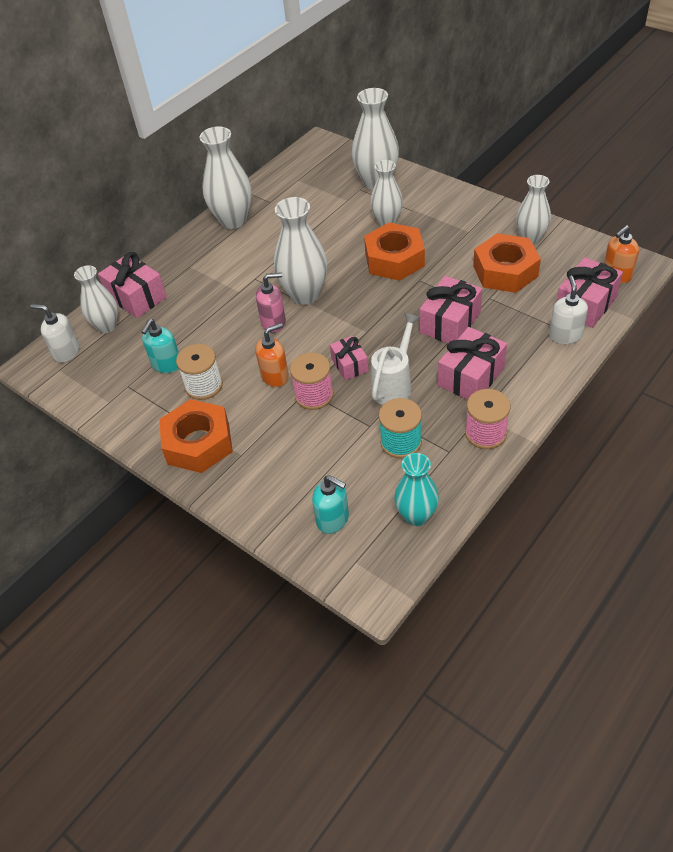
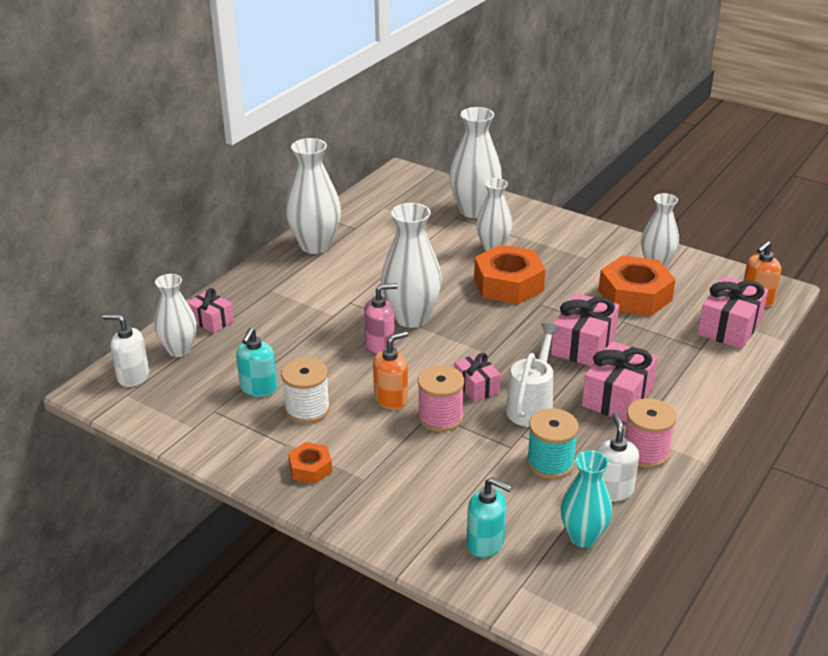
camera: 10 degrees left, 15 degrees down
(136, 297) = (211, 321): pink gift -> pink gift, size x0.61
(198, 443) = (310, 468): orange nut -> orange nut, size x0.51
(565, 335) = (713, 356): white soap dispenser -> white soap dispenser (612, 490)

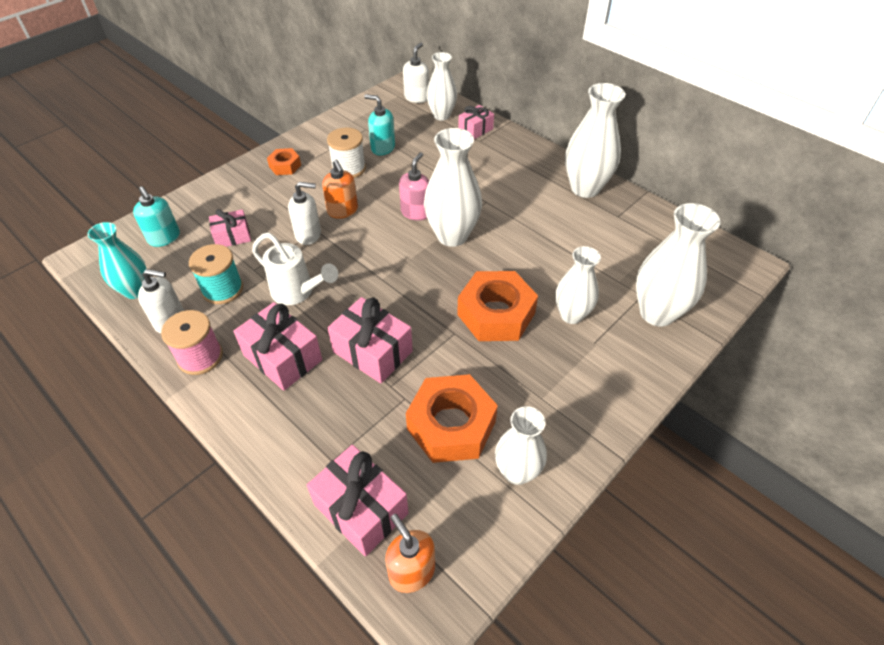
camera: 100 degrees right, 15 degrees up
(380, 345) = (416, 212): pink soap dispenser -> pink soap dispenser turned 150 degrees counterclockwise
(440, 417) = (308, 234): pink spool -> white soap dispenser
(476, 387) = (338, 262): pink gift -> pink gift (232, 236)
(486, 543) = (164, 238): turquoise soap dispenser -> turquoise soap dispenser turned 75 degrees counterclockwise

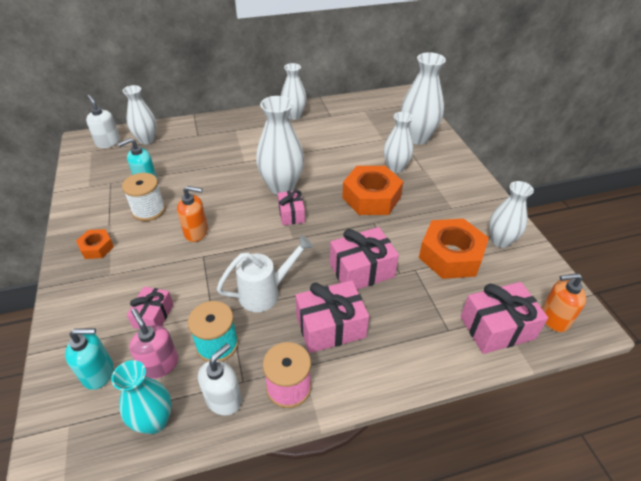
camera: 60 degrees left, 5 degrees down
(308, 234) = (203, 263): white soap dispenser -> none
(416, 212) = (240, 194): pink soap dispenser -> pink soap dispenser (160, 364)
(475, 130) = (183, 132): pink gift -> pink gift (291, 214)
(585, 188) = (294, 115): white vase -> white vase, size x0.66

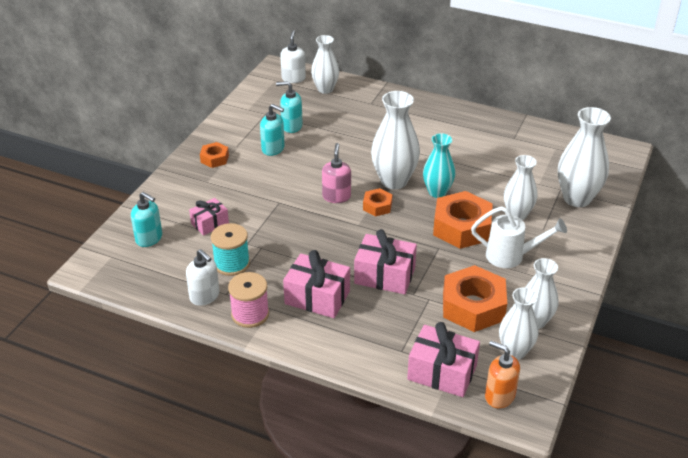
camera: 40 degrees right, 5 degrees down
(148, 210) = (273, 149): white spool -> turquoise soap dispenser
(154, 421) = (156, 283): turquoise vase -> turquoise vase (437, 192)
(160, 364) = (187, 254): pink soap dispenser -> pink soap dispenser (336, 196)
(196, 232) = (291, 183): orange soap dispenser -> none
(224, 399) = (205, 296): white soap dispenser -> white soap dispenser turned 60 degrees clockwise
(266, 292) = (297, 251): white watering can -> white watering can (511, 256)
(291, 214) = (377, 206): pink gift -> orange nut
(294, 115) = (477, 122): white vase -> white vase (515, 351)

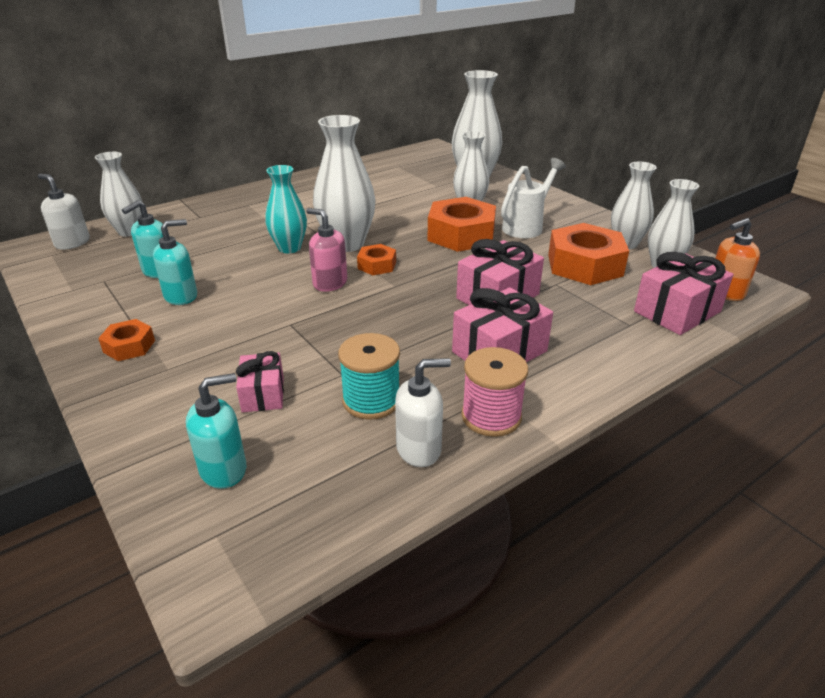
camera: 60 degrees left, 5 degrees down
(437, 192) = (393, 229): turquoise vase -> turquoise vase (289, 248)

